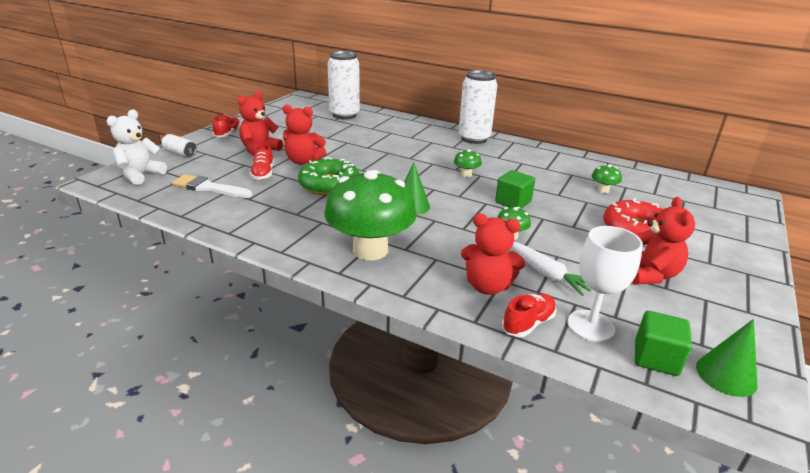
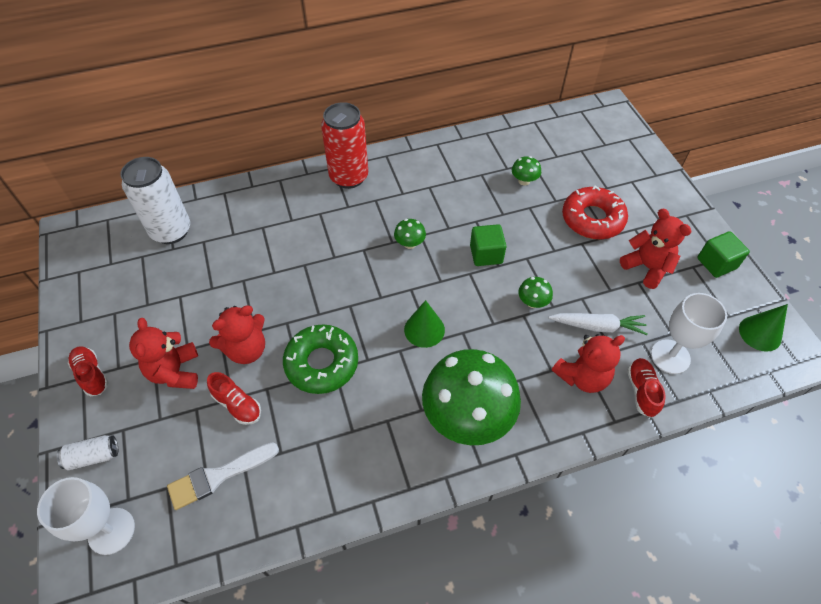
camera: 45 degrees left, 25 degrees up
(140, 175) = (111, 531): white teddy bear -> white goblet
(474, 139) = (349, 177): white can -> red can
(656, 358) = (723, 353): green cube -> green cube (716, 263)

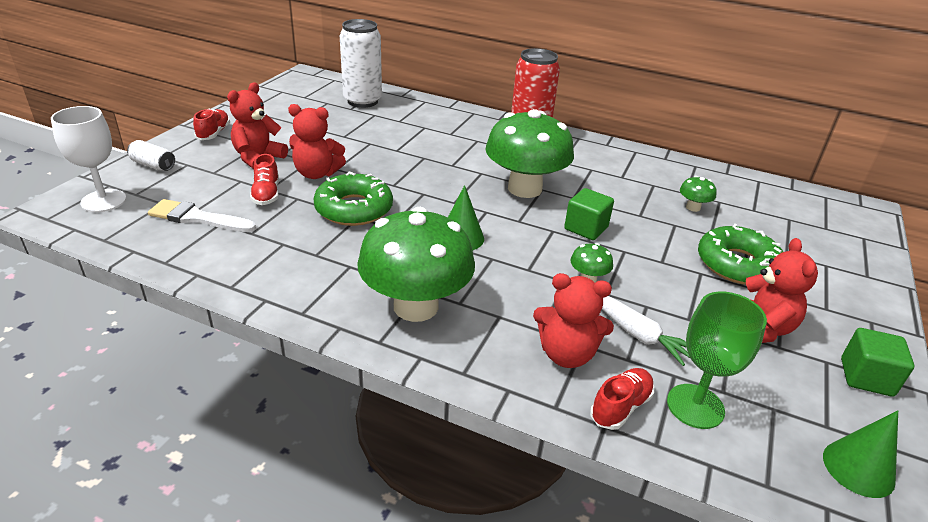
camera: 40 degrees right, 20 degrees down
(409, 244) = (524, 188): green mushroom -> green mushroom, size x2.47
(592, 219) = (737, 265): red donut -> green donut
(670, 356) = (695, 406): white goblet -> green goblet

